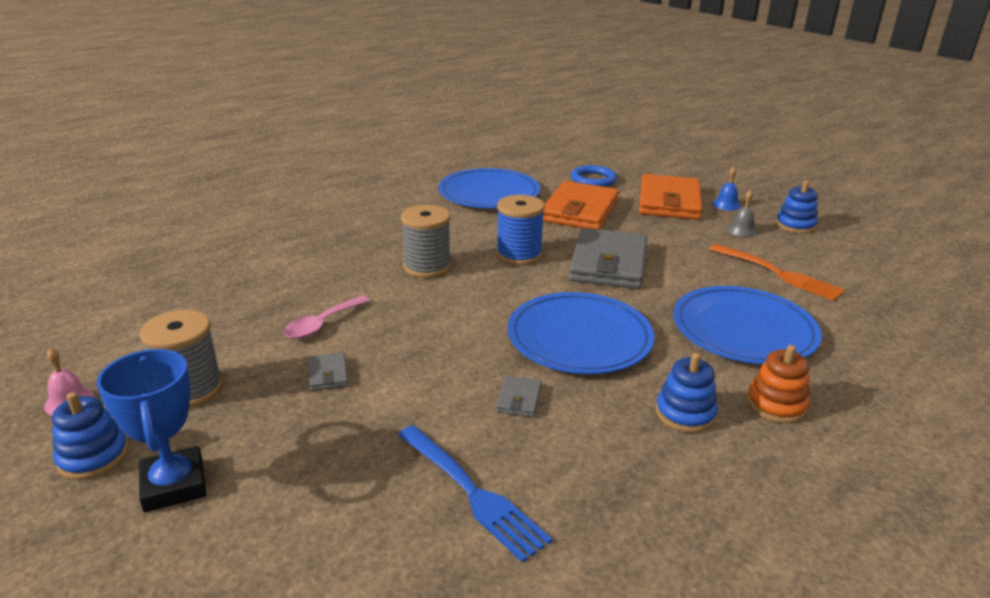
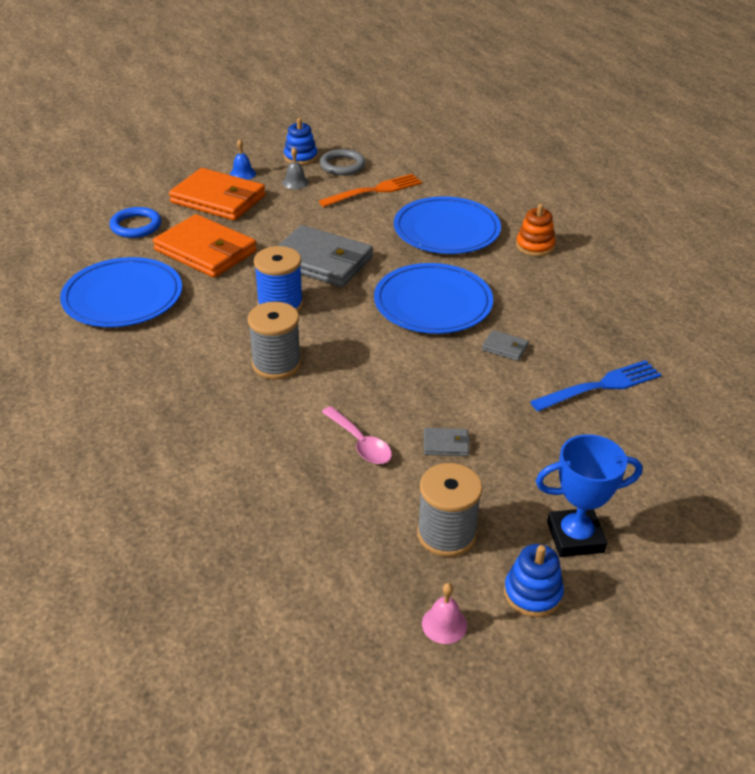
camera: 75 degrees left, 10 degrees up
(685, 413) = (536, 282): blue stacking toy -> none
(809, 248) = (342, 165): none -> grey ring

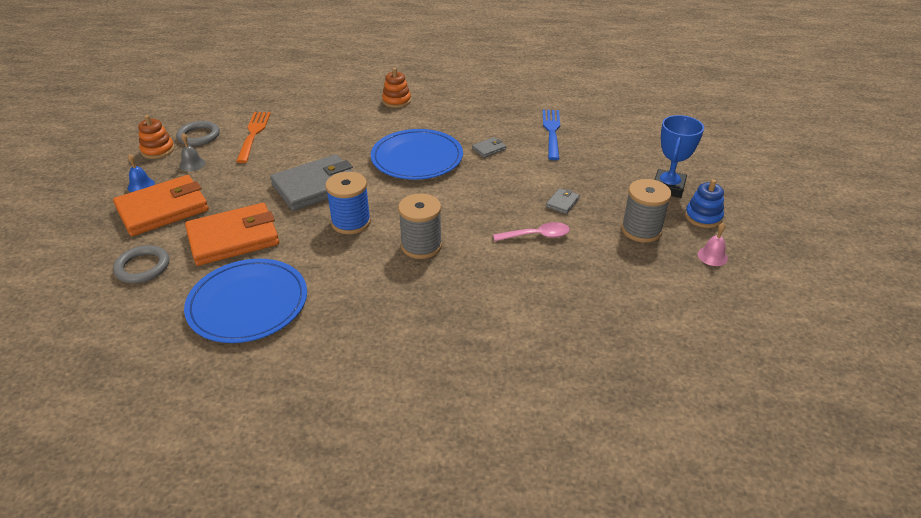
camera: 60 degrees left, 0 degrees up
(136, 226) = (143, 267): blue ring -> grey ring
(300, 157) = (158, 150): blue stacking toy -> orange stacking toy
(446, 230) = (340, 124): blue plate -> none

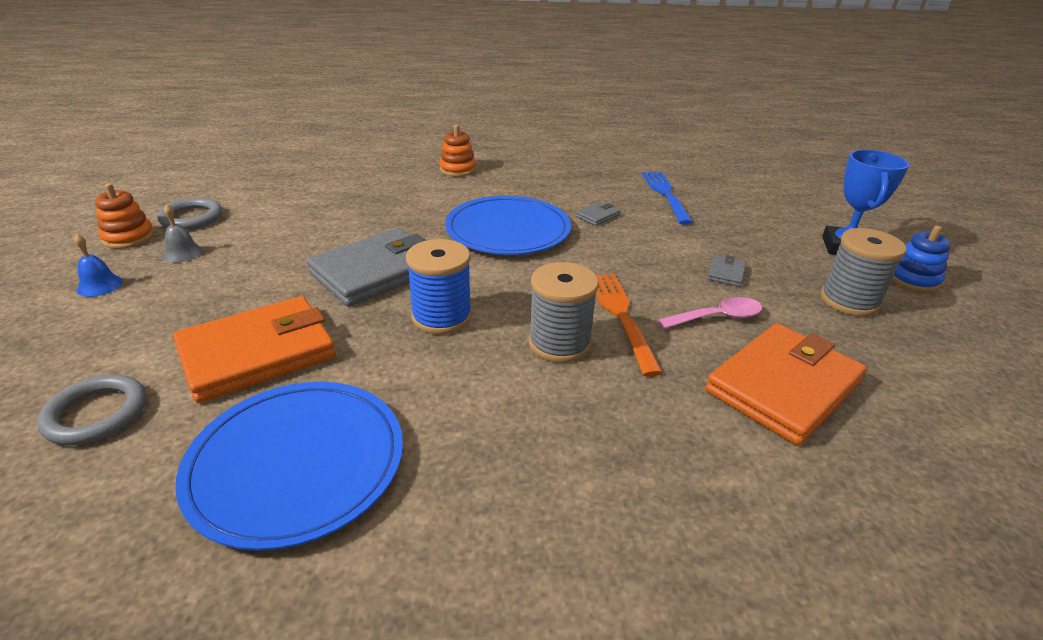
camera: 10 degrees left, 5 degrees down
(163, 209) = (135, 317): orange wallet -> orange wallet (783, 387)
(253, 134) = (272, 212): orange fork -> orange fork (621, 316)
(712, 256) = (963, 328): pink bell -> none

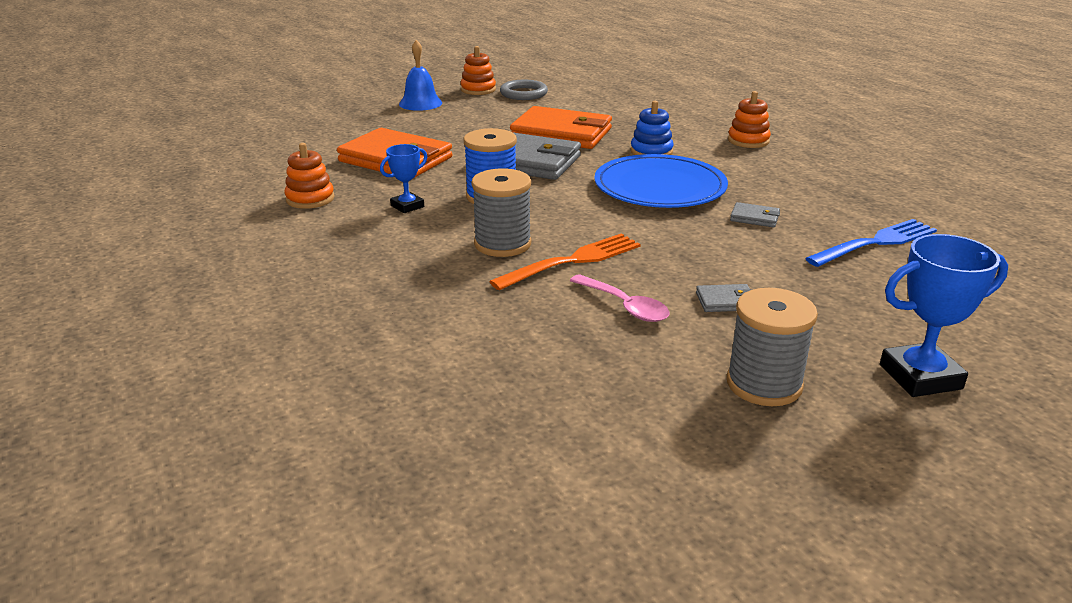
camera: 65 degrees right, 5 degrees down
(96, 414) = (313, 144): grey ring -> none
(99, 285) = (420, 103): blue bell -> blue bell, size x1.55
(183, 253) = (478, 107): grey bell -> none
(297, 463) = (310, 199): blue plate -> orange stacking toy
(409, 381) = (407, 206): none -> blue trophy
(783, 387) = (538, 351): orange wallet -> orange wallet (561, 133)
(913, 279) = (898, 436): blue stacking toy -> blue stacking toy (651, 151)

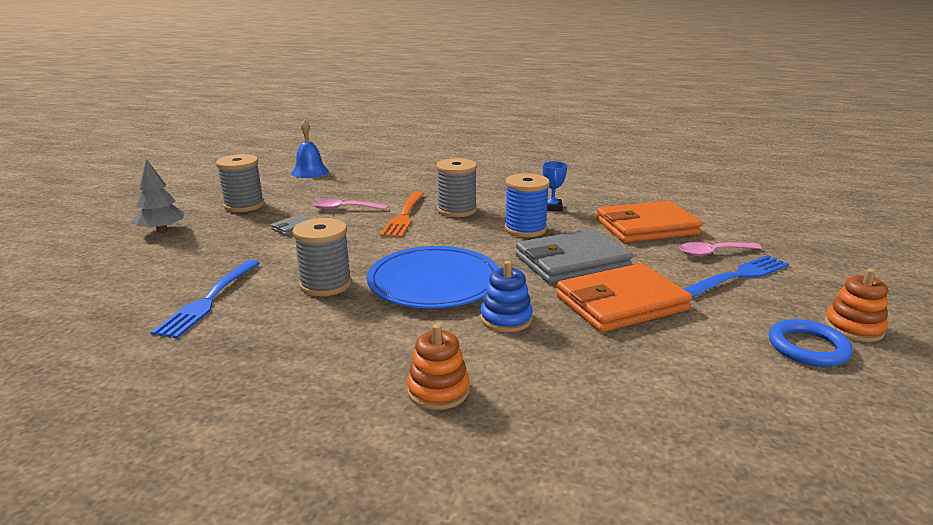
camera: 135 degrees right, 5 degrees down
(310, 199) = (606, 193): orange stacking toy -> none
(417, 131) = (713, 253): none -> pink spoon
(420, 103) = (814, 280): blue bell -> blue bell (310, 172)
(451, 118) = (738, 276): none -> blue fork
(523, 93) = (808, 347): grey ring -> blue ring
(754, 218) = (325, 284): grey wallet -> grey spool
(920, 377) = (162, 230): blue trophy -> grey tree

